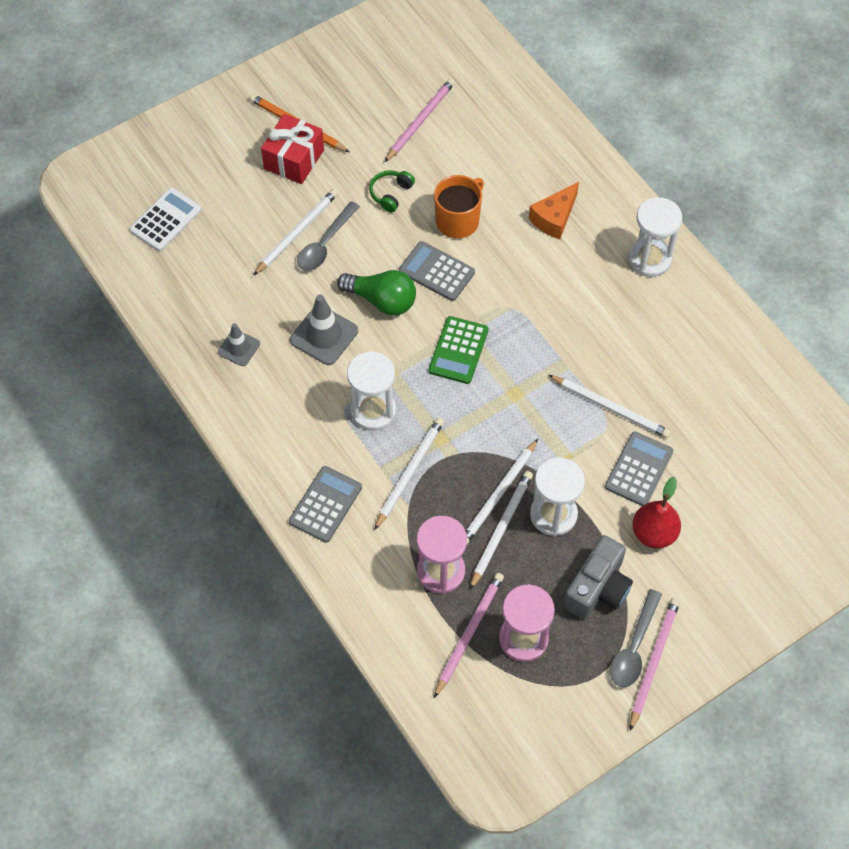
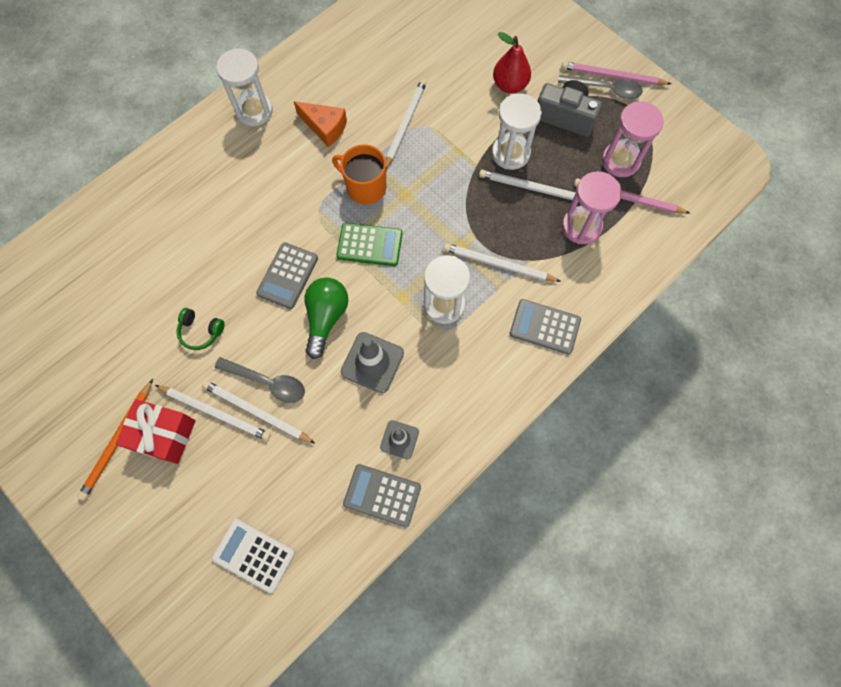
camera: 100 degrees left, 10 degrees up
(420, 121) = (108, 319): pink pencil -> none
(458, 220) = (227, 266): orange mug -> orange mug (365, 187)
(499, 494) = (502, 194): white pencil -> white pencil (215, 412)
(554, 218) = (217, 187): orange cheese -> orange cheese (325, 127)
(638, 469) = (457, 100): grey calculator -> grey calculator (382, 495)

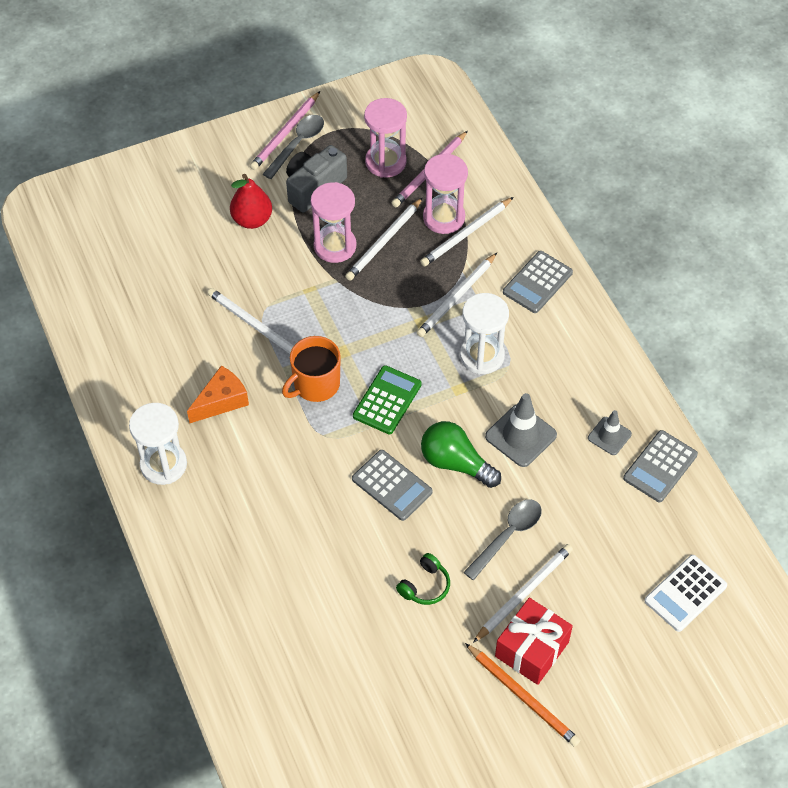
camera: 70 degrees left, 15 degrees down
(257, 412) = (538, 554): white pencil -> white pencil (466, 234)
(510, 153) = (335, 246): white hourglass -> pink hourglass

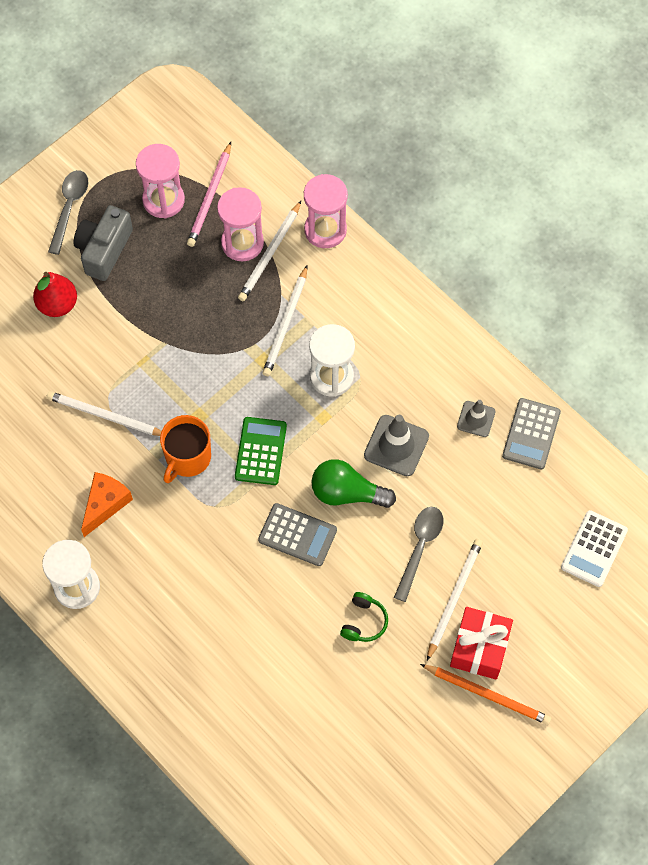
camera: 20 degrees left, 10 degrees up
(285, 133) = (52, 199): pink pencil -> none
(335, 246) = (149, 307): pink hourglass -> pink hourglass (325, 230)
(384, 241) = (195, 286): white pencil -> none
(537, 282) = (355, 283): grey calculator -> none

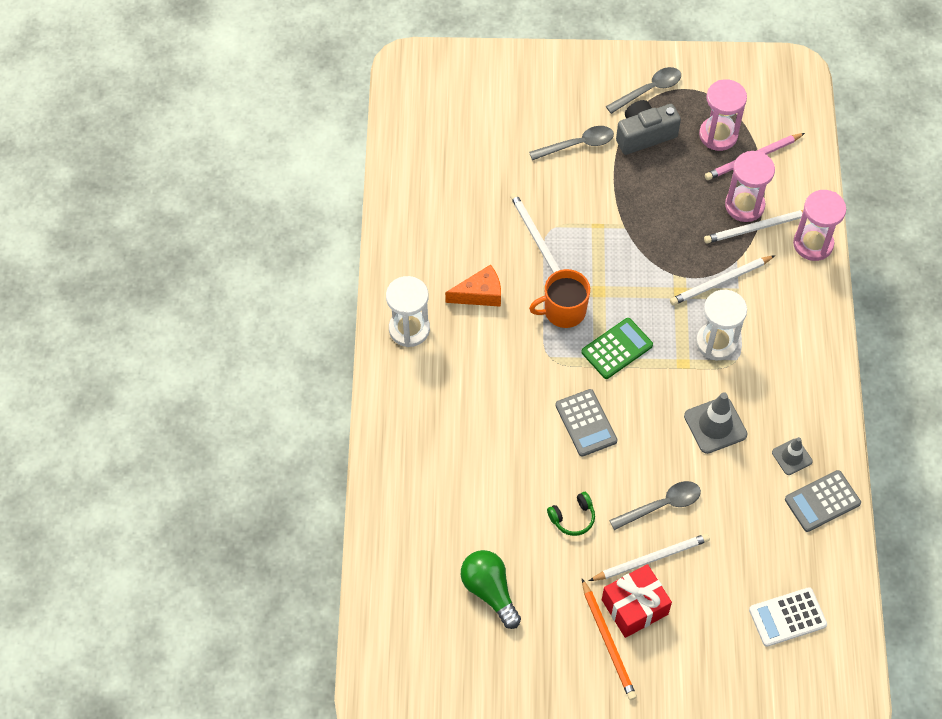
camera: 45 degrees right, 5 degrees down
(57, 304) = (578, 144): red pear -> grey spoon
(347, 493) = (648, 426): green light bulb -> green light bulb (489, 591)

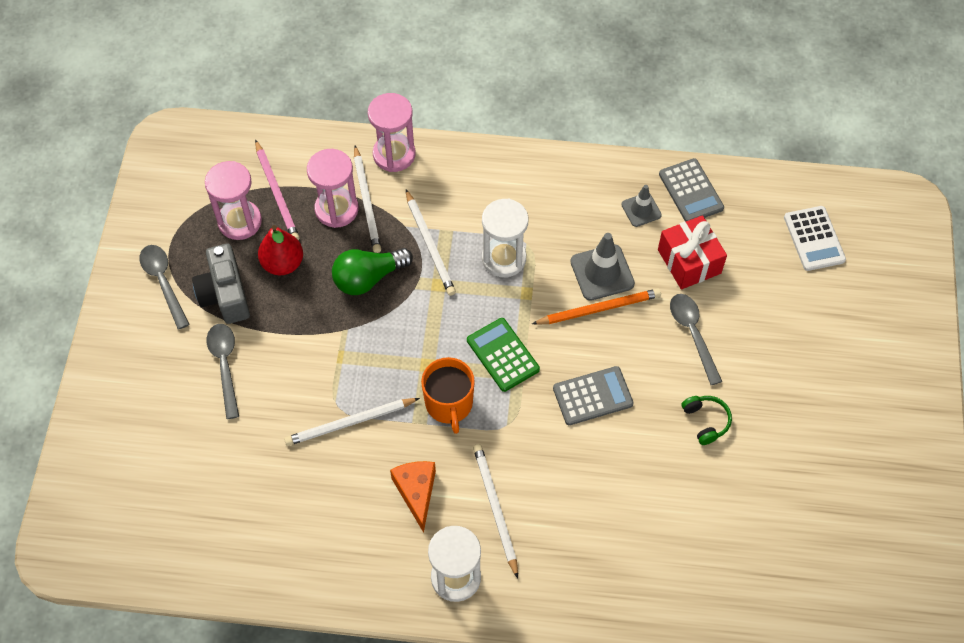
camera: 85 degrees left, 0 degrees up
(489, 591) = (792, 514): green light bulb -> green light bulb (368, 278)
(608, 641) = (845, 402): orange pencil -> orange pencil (598, 309)
(634, 607) = (807, 373): red gift -> red gift (689, 261)
(651, 559) = (753, 351): white pencil -> white pencil (495, 509)
(681, 172) = (283, 263): none -> red pear

